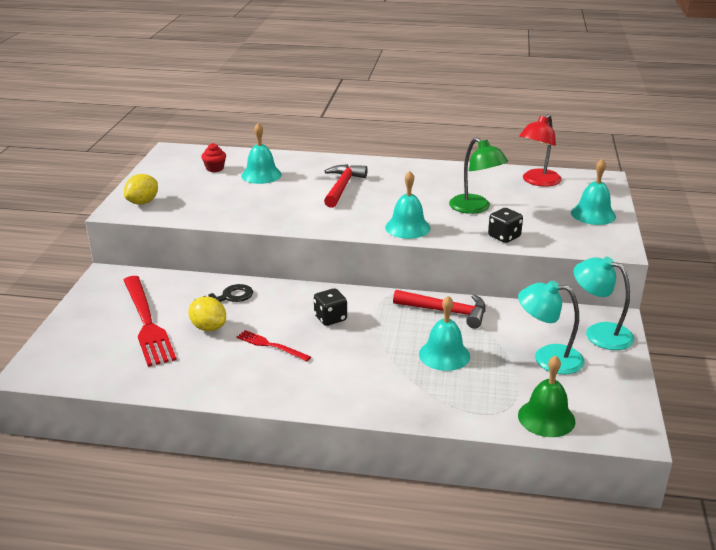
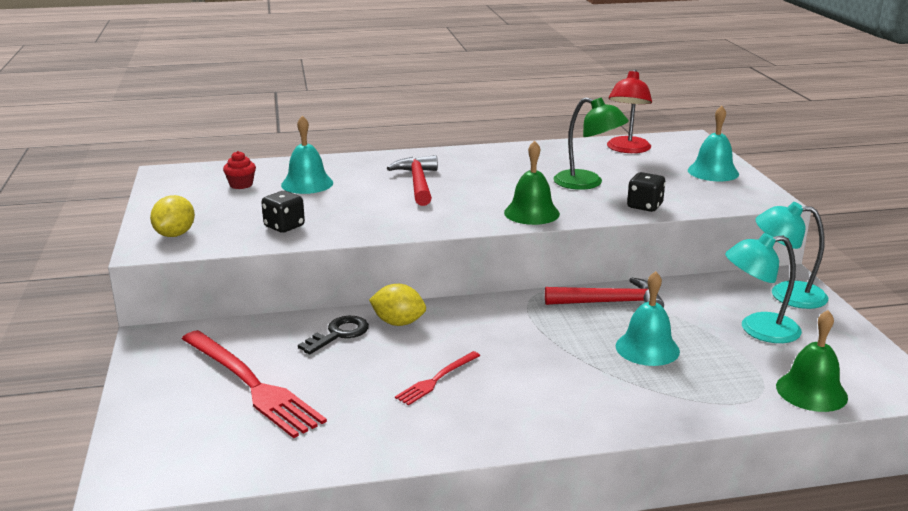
camera: 20 degrees left, 5 degrees down
(208, 327) = (340, 374): yellow lemon -> yellow lemon (398, 323)
(271, 345) = (437, 379): red fork -> red fork turned 60 degrees counterclockwise
(330, 318) = (485, 334): black dice -> black dice (284, 226)
(407, 227) = (531, 213): turquoise bell -> green bell

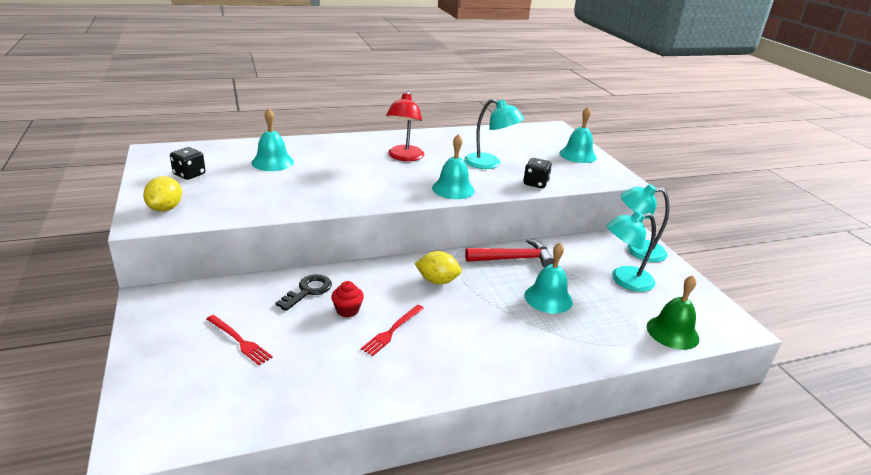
camera: 10 degrees left, 5 degrees up
(241, 185) = (218, 162): red cupcake -> red cupcake (347, 310)
(251, 384) = (239, 341): red fork -> red fork, size x0.50
(284, 226) = (258, 201): black dice -> black dice (189, 174)
(398, 323) = (355, 279): yellow lemon -> yellow lemon (437, 281)
(418, 183) = (361, 162): red hammer -> none
(531, 213) = (453, 189): green bell -> turquoise bell
(587, 183) = (489, 164): green lamp -> turquoise lamp
(627, 149) = (513, 136): red lamp -> red lamp (404, 157)

